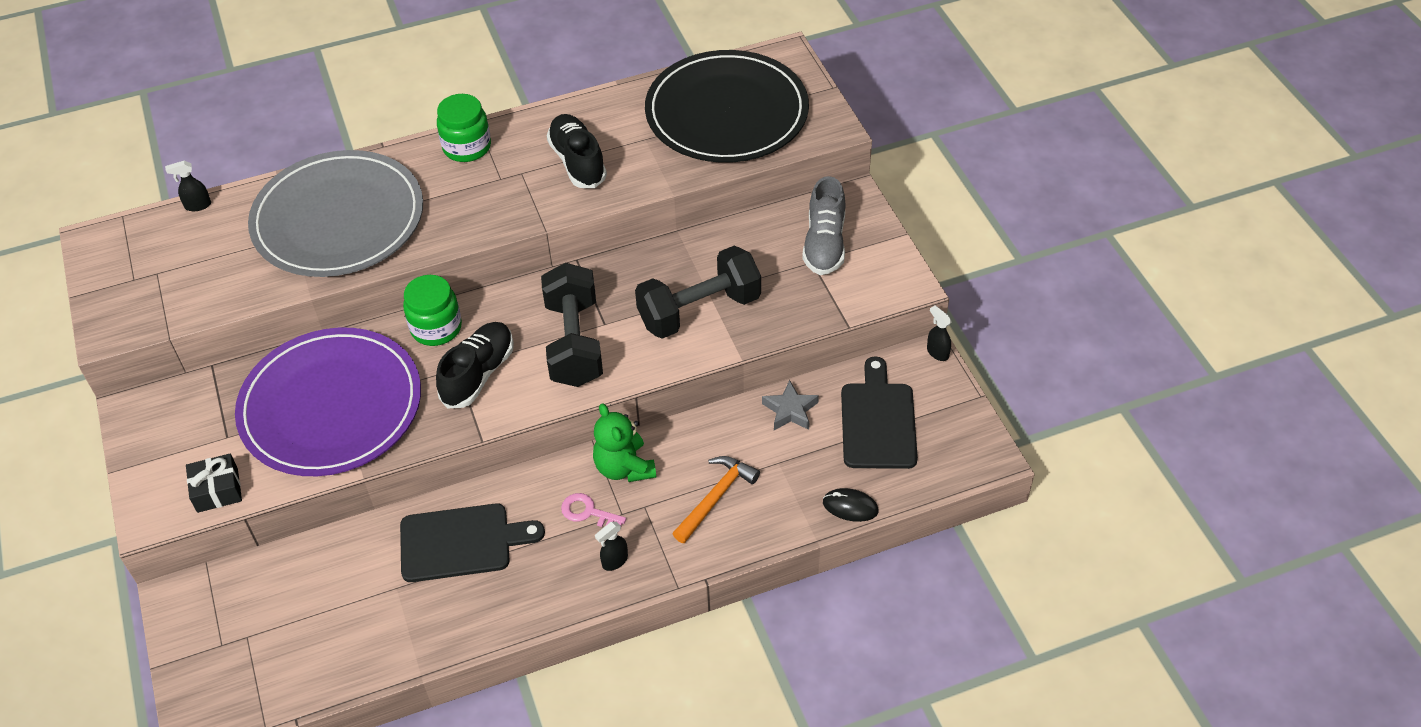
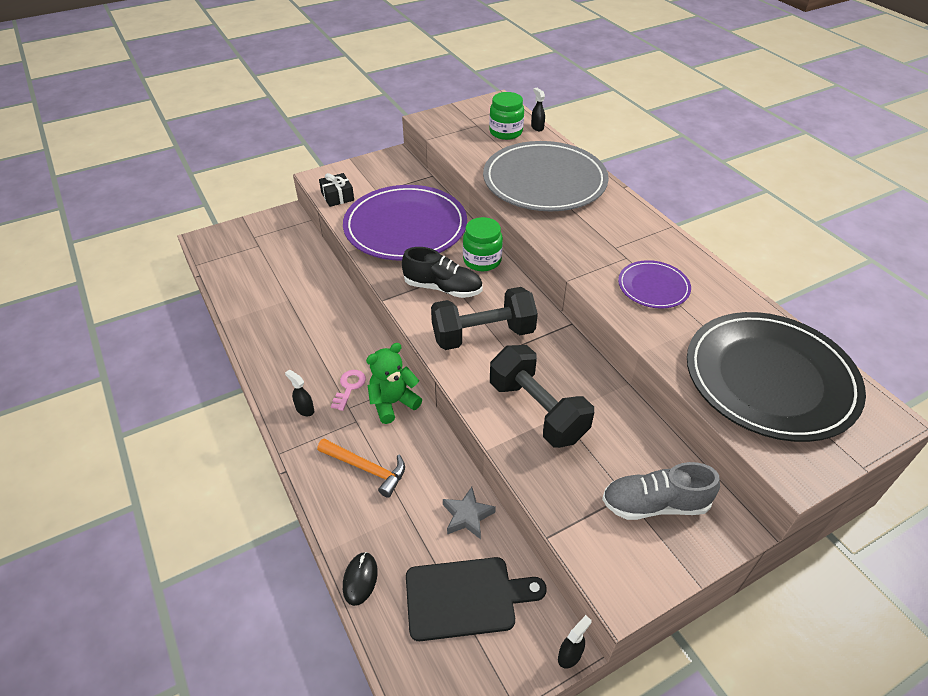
camera: 80 degrees right, 5 degrees down
(461, 542) = (323, 323): black cutting board -> none
(467, 147) = (641, 225): green jar -> green jar (506, 132)
(578, 162) = (653, 287): black shoe -> purple plate

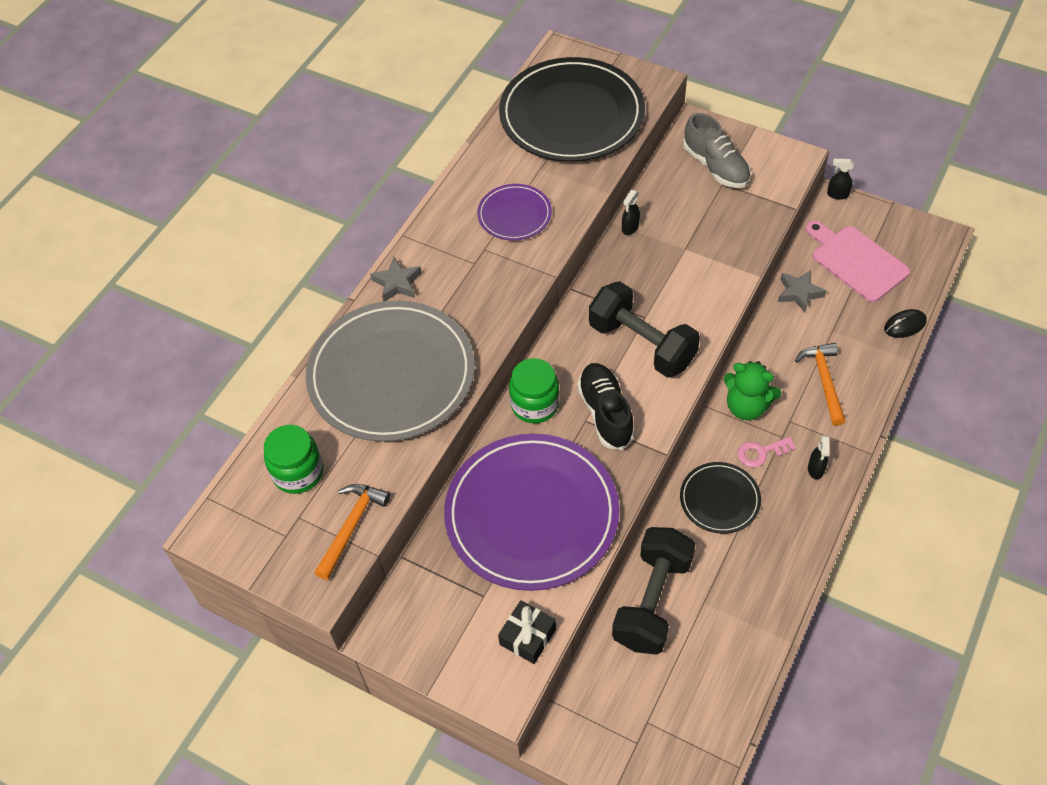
camera: 120 degrees left, 10 degrees up
(340, 344) = (719, 499): none -> black plate
(452, 137) = (351, 526): none -> orange hammer
(465, 598) = (856, 261): black cutting board -> pink cutting board
(537, 127) = (262, 444): black spray bottle -> black spray bottle (630, 228)
(537, 411) = (694, 264): black dumbbell -> black dumbbell (652, 601)
(623, 208) = (397, 283): none -> grey star

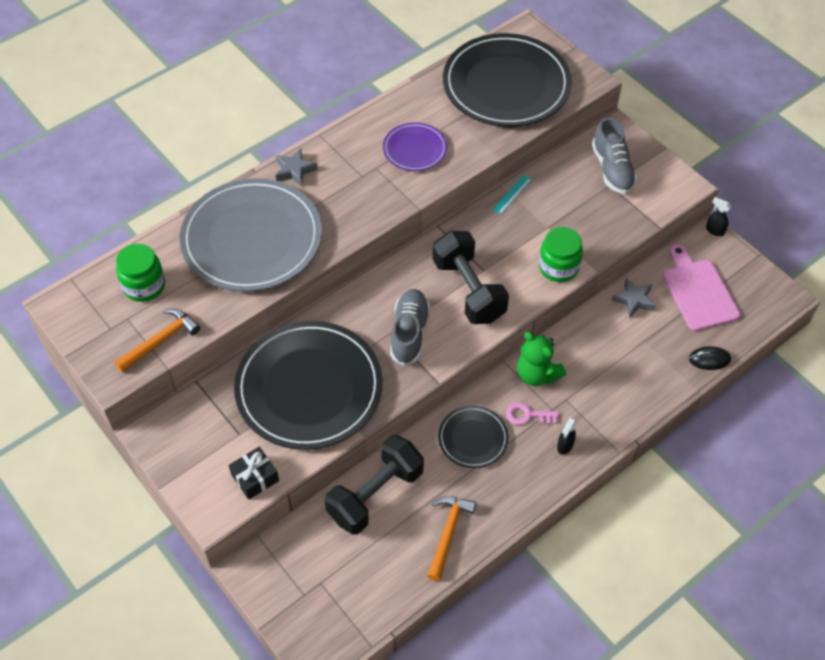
camera: 20 degrees right, 0 degrees up
(531, 514) = (309, 388): purple plate -> black plate
(534, 404) = (358, 305): green jar -> green jar (558, 267)
(605, 413) = (409, 333): black shoe -> grey shoe
(630, 228) = (512, 194): black spray bottle -> turquoise ruler
(824, 381) = (613, 378): orange hammer -> orange hammer (448, 533)

